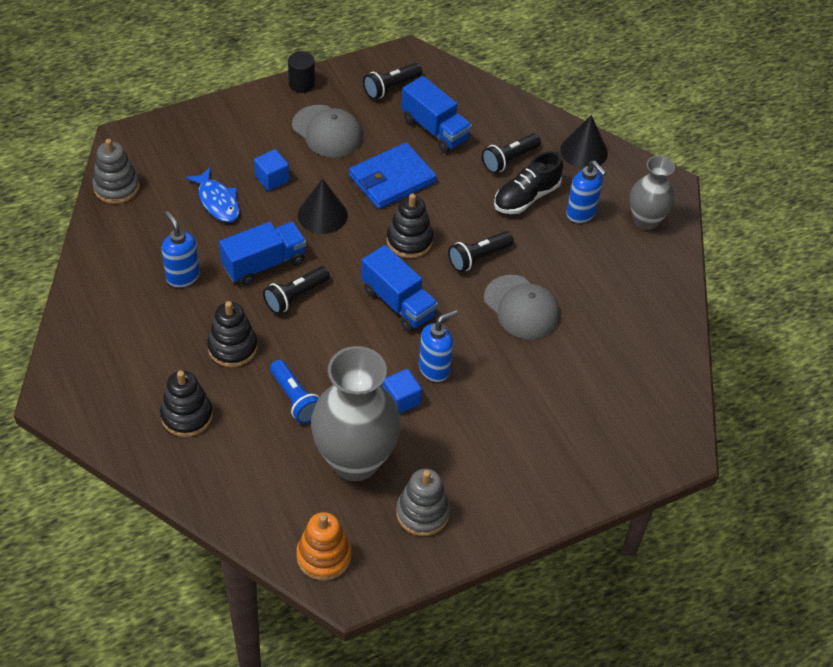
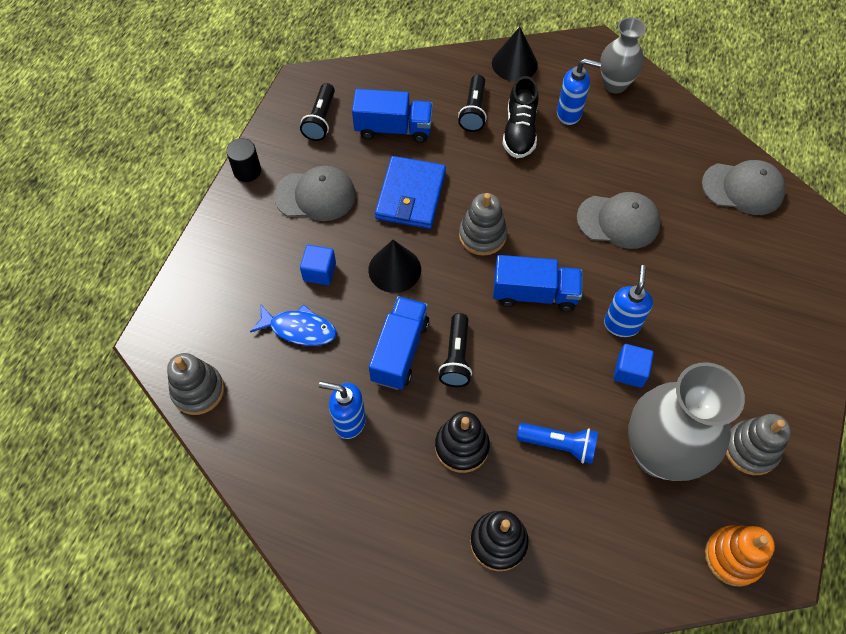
camera: 40 degrees left, 10 degrees up
(409, 241) = (482, 235): black stacking toy -> grey stacking toy
(478, 257) = (544, 207): black flashlight -> none
(652, 362) = (743, 188): none -> grey cap

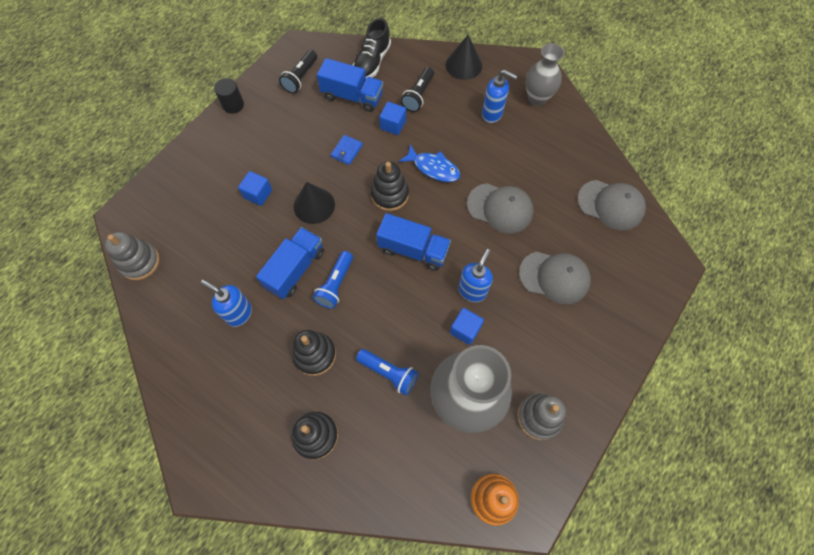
camera: 15 degrees right, 5 degrees up
(299, 329) = (228, 234): blue fish -> blue fish (433, 168)
(315, 195) = (276, 135): grey cap -> grey cap (554, 277)
(411, 195) = (347, 151): blue wallet -> blue wallet, size x0.48
(456, 152) = (393, 125): none -> blue cube
(456, 357) = (335, 284): black flashlight -> blue flashlight
(482, 235) = (389, 195): grey stacking toy -> black stacking toy
(519, 131) = (448, 119): black shoe -> black shoe (372, 62)

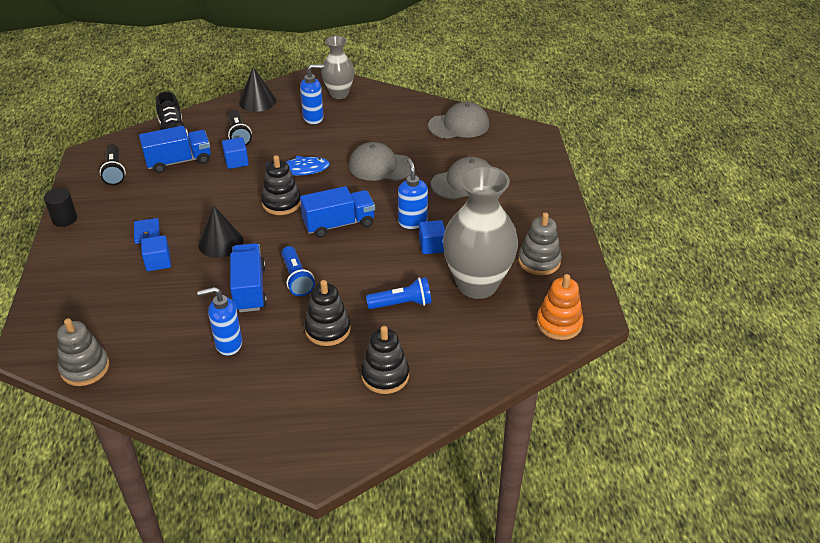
camera: 40 degrees left, 25 degrees down
(347, 151) = (212, 196): blue wallet -> blue wallet (147, 232)
(500, 208) = (380, 166): grey cap -> grey cap turned 150 degrees counterclockwise

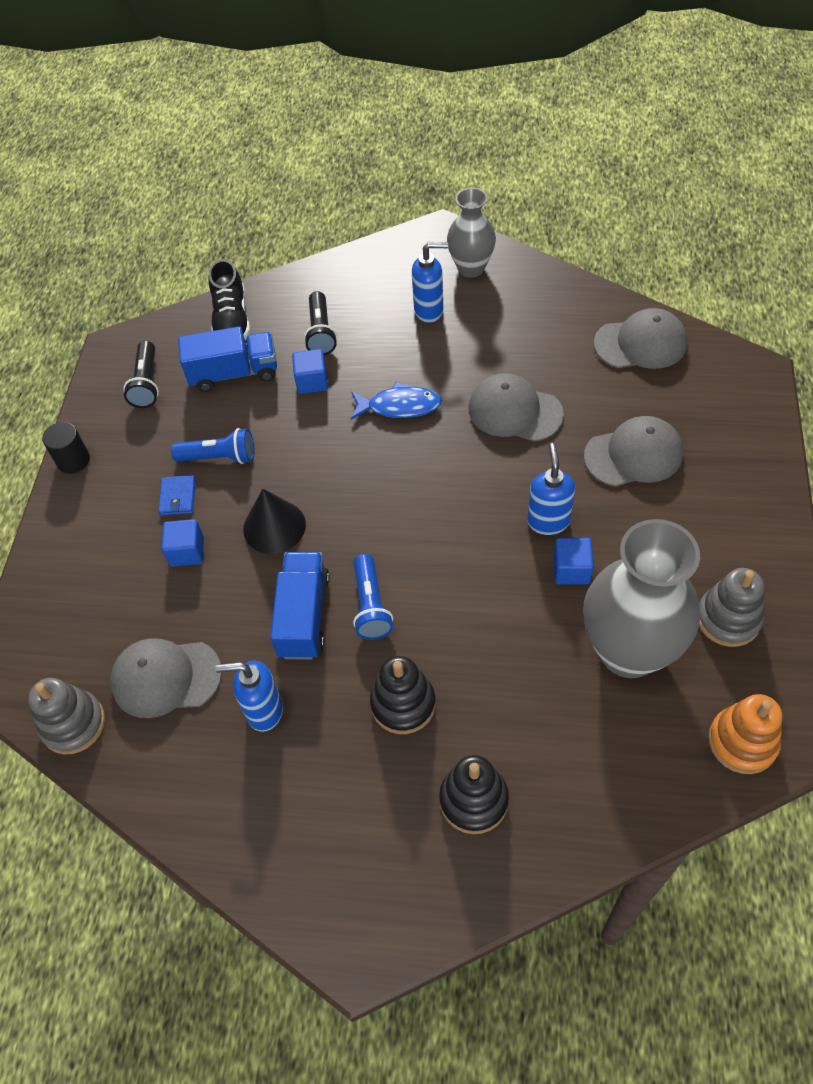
camera: 15 degrees right, 15 degrees up
(152, 334) = (166, 678): none -> grey cap
(257, 101) = (354, 272): black cone -> none
(281, 203) = (366, 464): black stacking toy -> none
(339, 224) = (442, 512): blue truck -> none
(402, 304) = (514, 672): blue flashlight -> blue flashlight (219, 457)

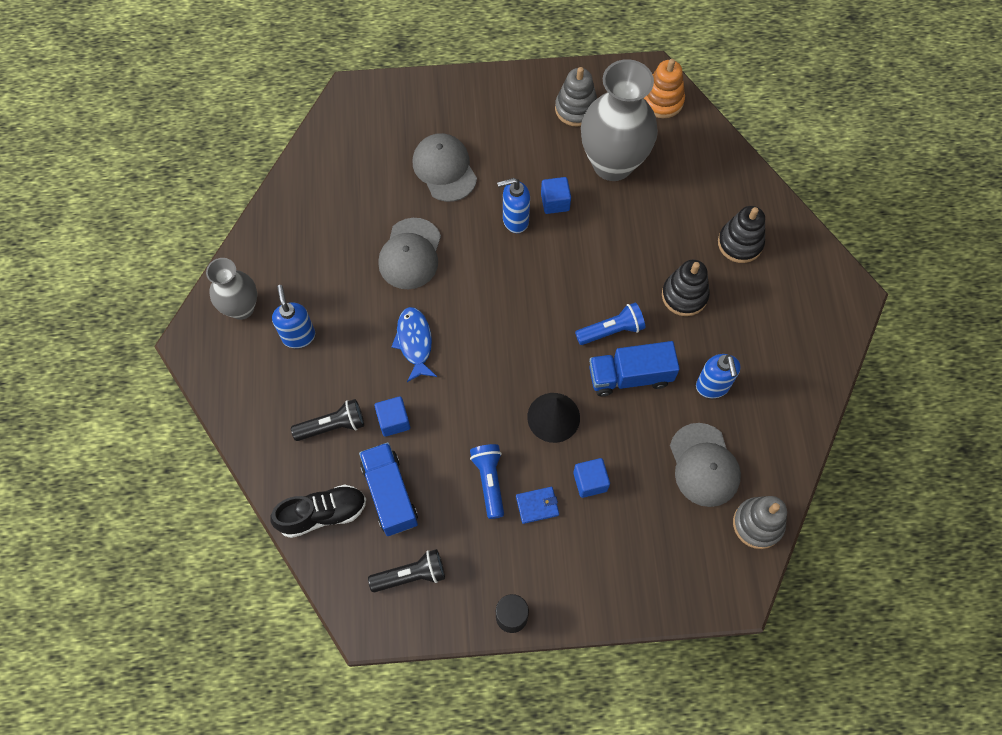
camera: 105 degrees left, 10 degrees up
(640, 343) = (328, 169): grey cap -> none

